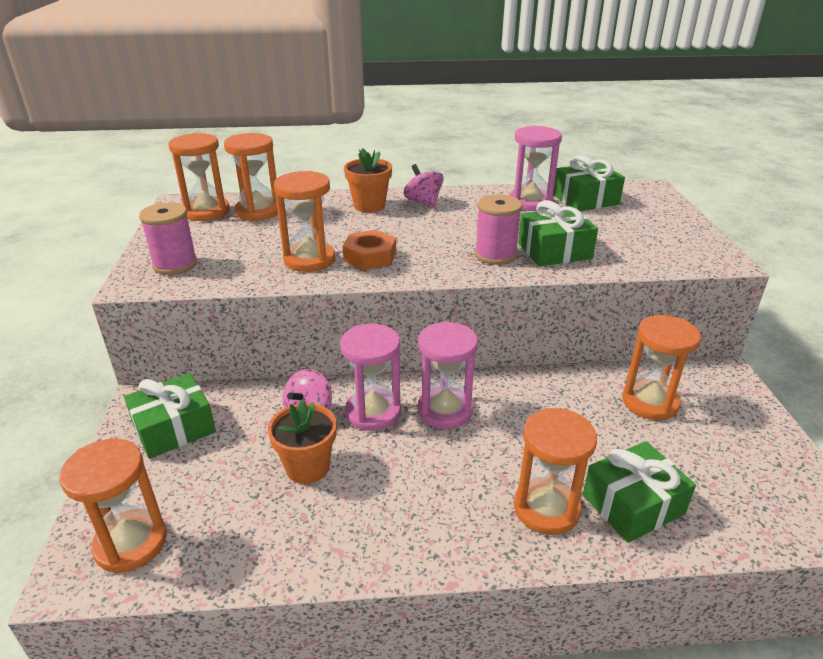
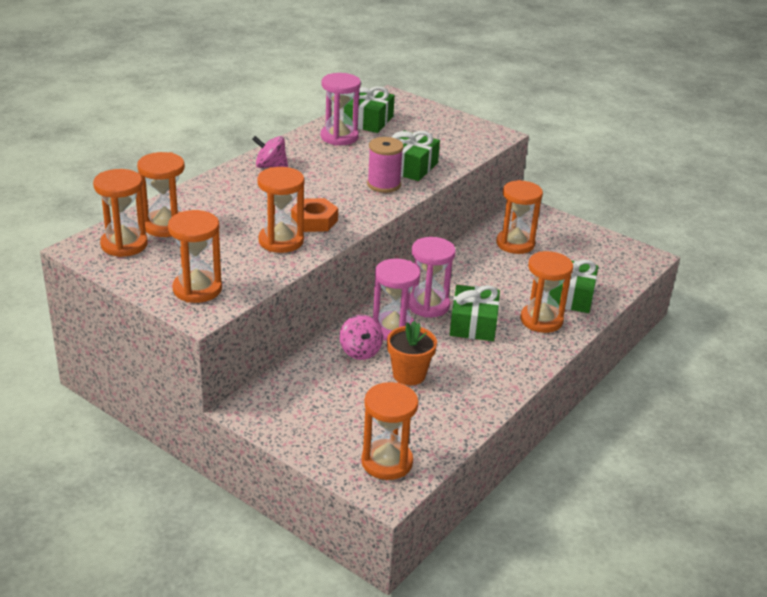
camera: 50 degrees left, 0 degrees up
(174, 428) = (297, 407): green gift -> green gift (473, 324)
(175, 264) = (197, 289): pink spool -> orange hourglass
(369, 206) = (239, 185): orange flower pot -> none

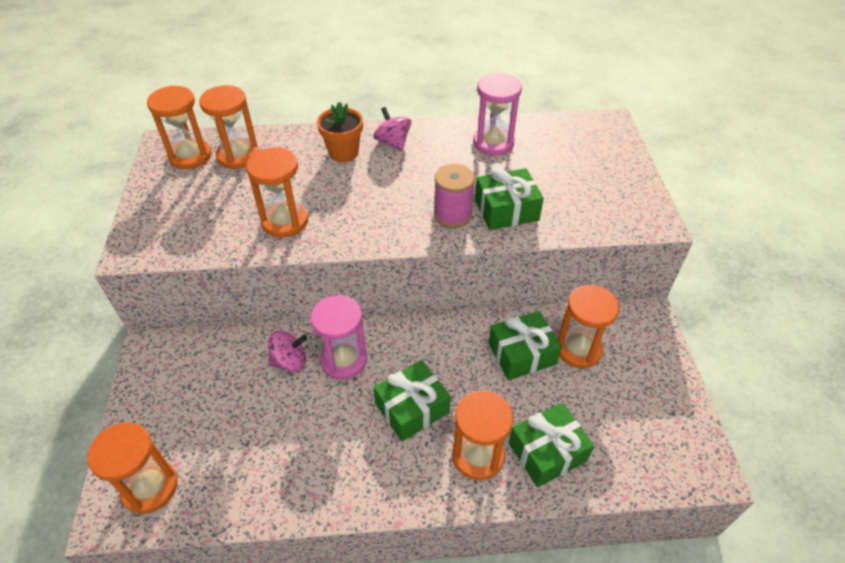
camera: 50 degrees right, 15 degrees up
(197, 289) = (164, 228): orange hourglass -> none
(314, 221) = (339, 217): orange nut -> none
(360, 351) = (290, 361): pink spinning top -> pink spinning top turned 135 degrees counterclockwise
(368, 121) = (545, 139): green gift -> green gift (522, 353)
(409, 375) = (288, 416): orange flower pot -> orange flower pot (343, 152)
(428, 305) = (404, 358): pink hourglass -> none

